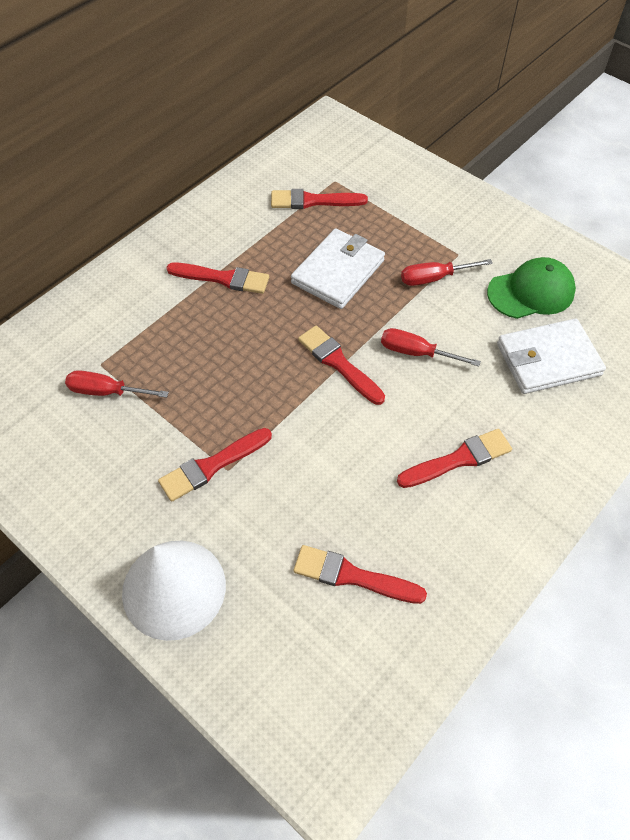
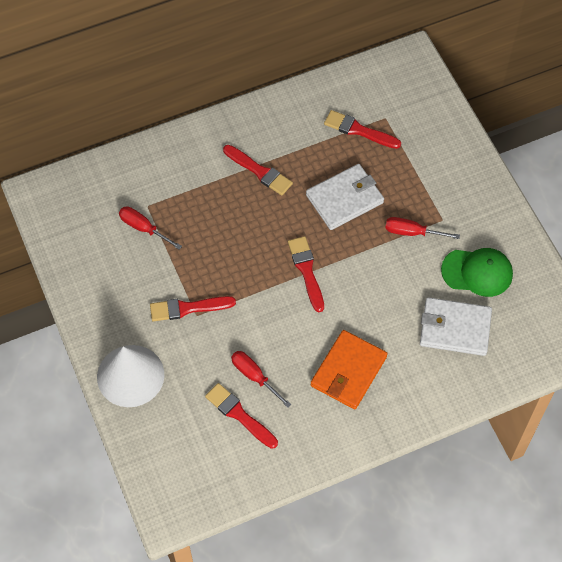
camera: 25 degrees right, 5 degrees up
(417, 353) = (365, 285): red screwdriver -> red screwdriver (255, 376)
(458, 459) = (348, 371): red brush -> orange wallet

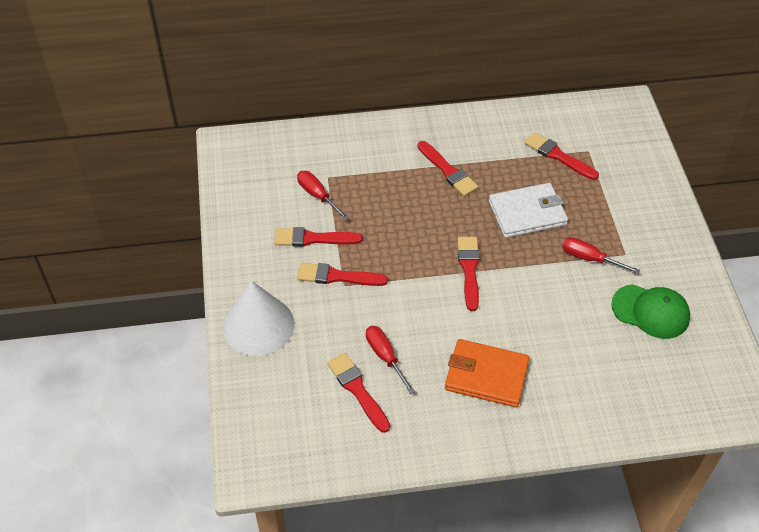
camera: 15 degrees right, 10 degrees down
(153, 275) = (313, 239): none -> red brush
(348, 371) = (486, 375): orange wallet -> orange wallet turned 60 degrees clockwise
(455, 328) = (613, 360): white wallet -> none

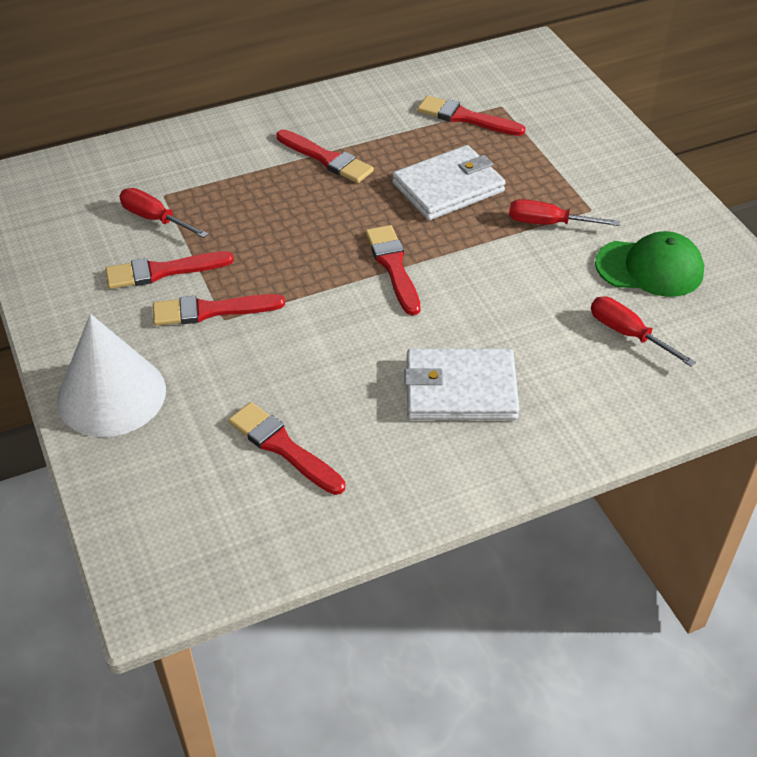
camera: 15 degrees left, 5 degrees down
(385, 357) = (310, 396): red screwdriver -> red screwdriver (628, 334)
(486, 375) = (460, 389): orange wallet -> white wallet

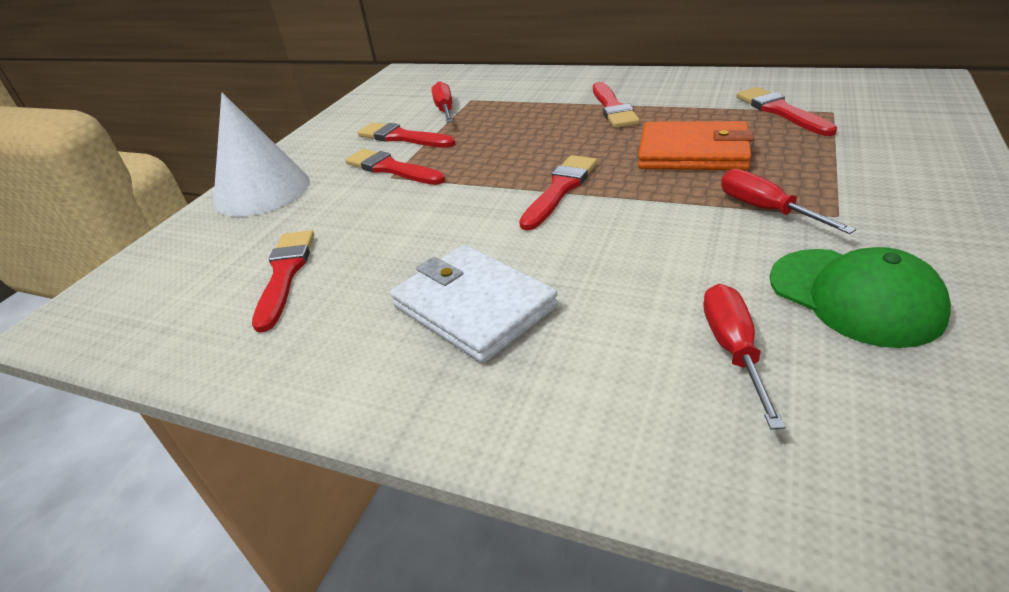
camera: 50 degrees right, 10 degrees down
(448, 187) = (693, 152): white wallet -> orange wallet

